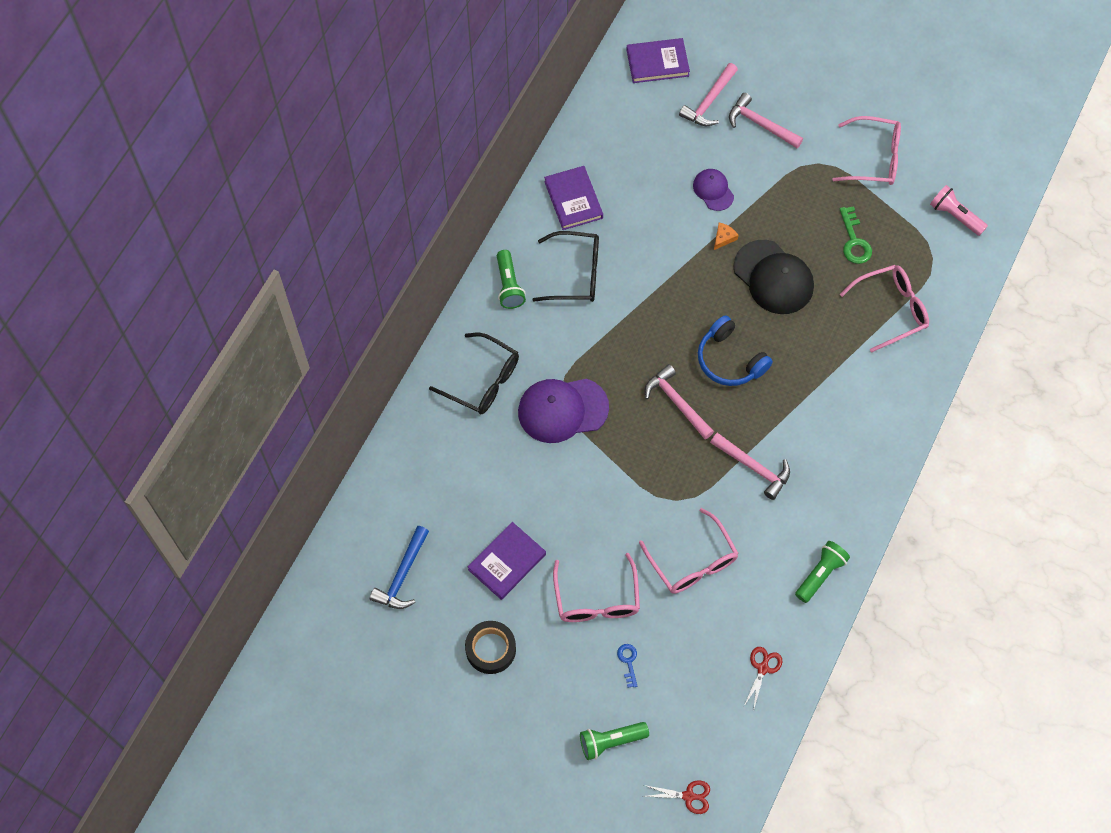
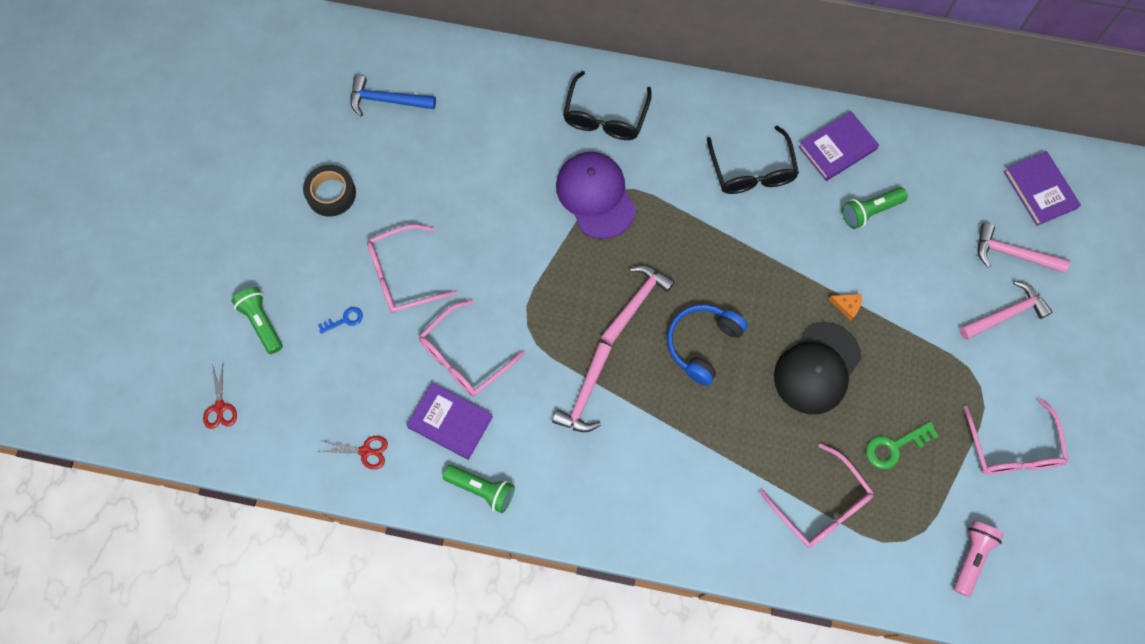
camera: 75 degrees right, 5 degrees up
(507, 562) = (421, 186): purple book -> purple book (450, 422)
(509, 285) = (717, 113): green flashlight -> green flashlight (870, 211)
(713, 190) = (902, 282): purple cap -> none
(760, 124) = (1006, 314): pink hammer -> pink hammer turned 45 degrees clockwise

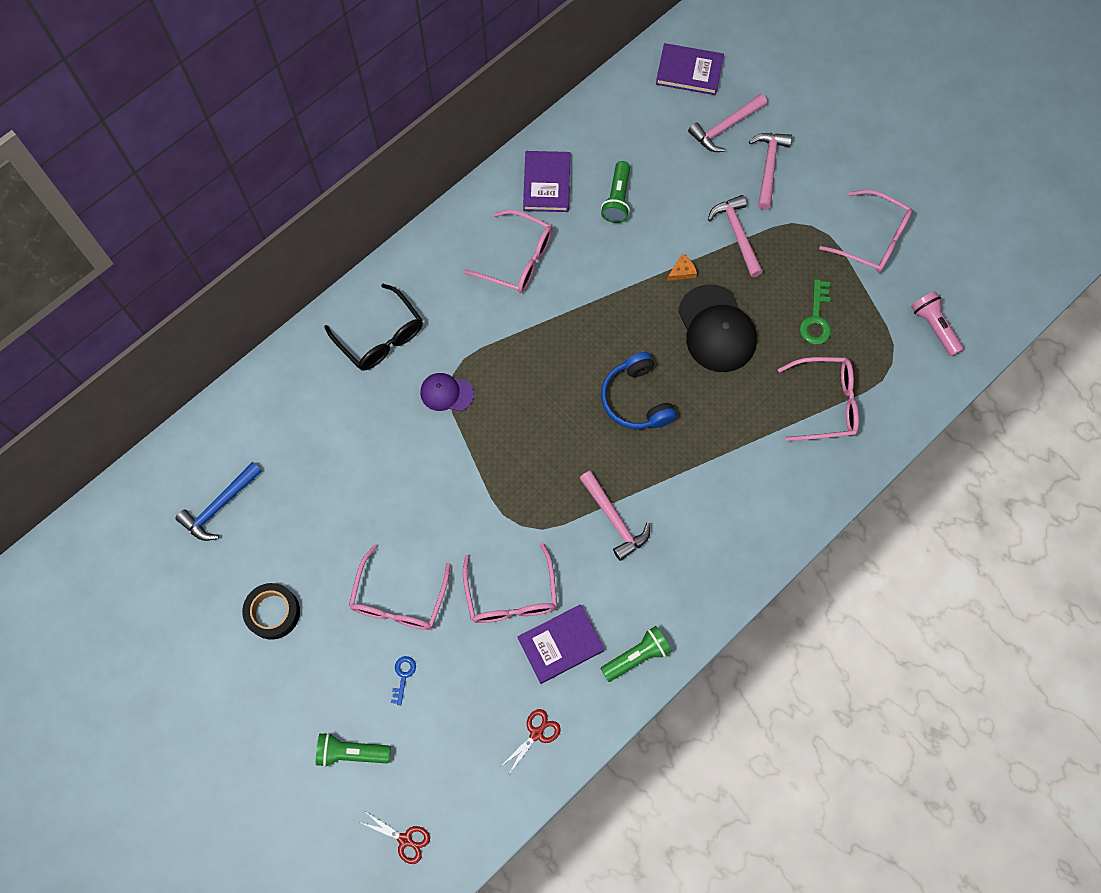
camera: 55 degrees left, 0 degrees up
(595, 195) = (446, 393): purple cap -> purple cap, size x0.55
(636, 302) = (564, 425): pink hammer -> pink hammer (737, 234)
(752, 170) = (517, 259): black glasses -> pink glasses

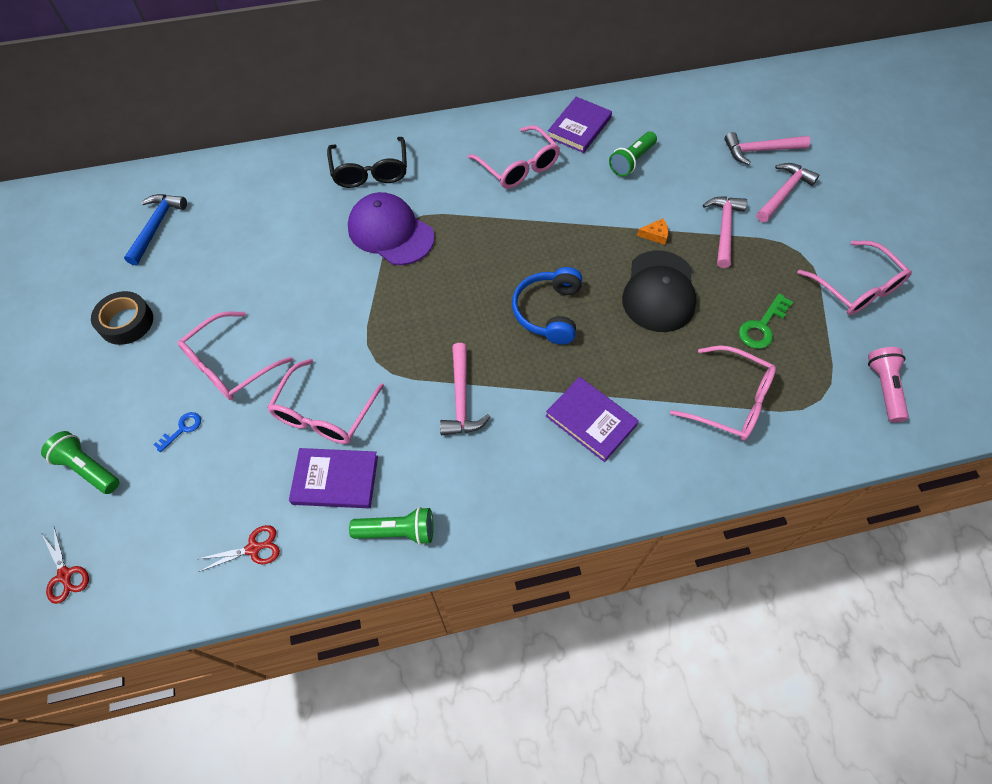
camera: 30 degrees right, 10 degrees down
(220, 506) = (156, 227): blue hammer -> blue hammer turned 120 degrees clockwise
(446, 393) = (390, 232): purple cap -> purple cap, size x1.80
(689, 71) = (751, 102): purple book -> purple book (591, 420)

